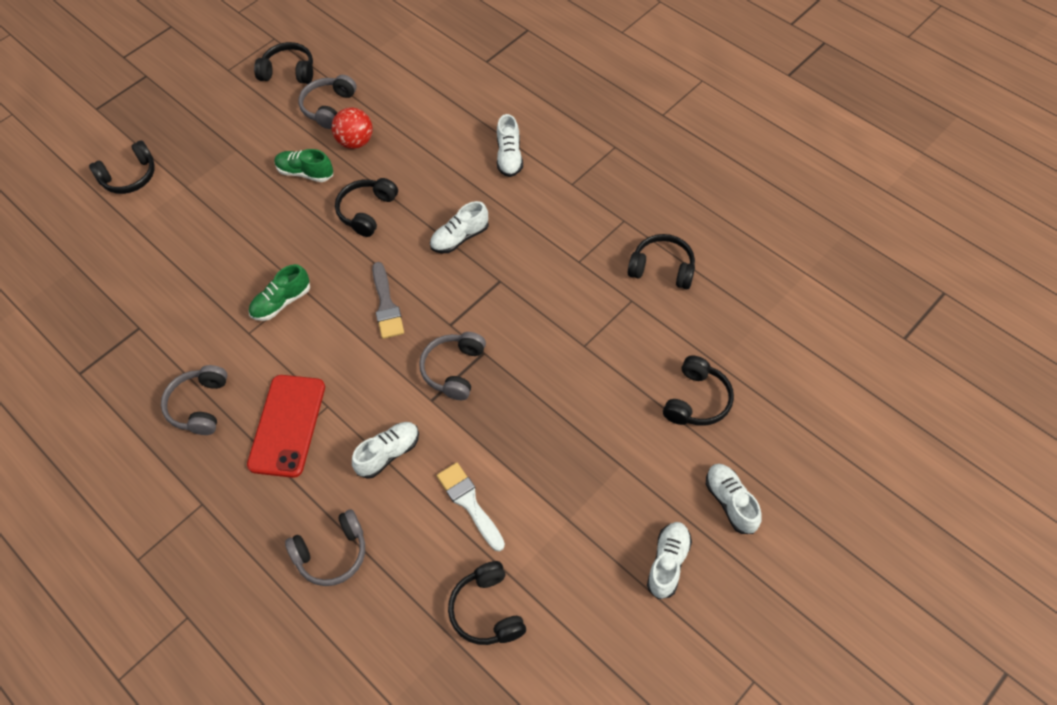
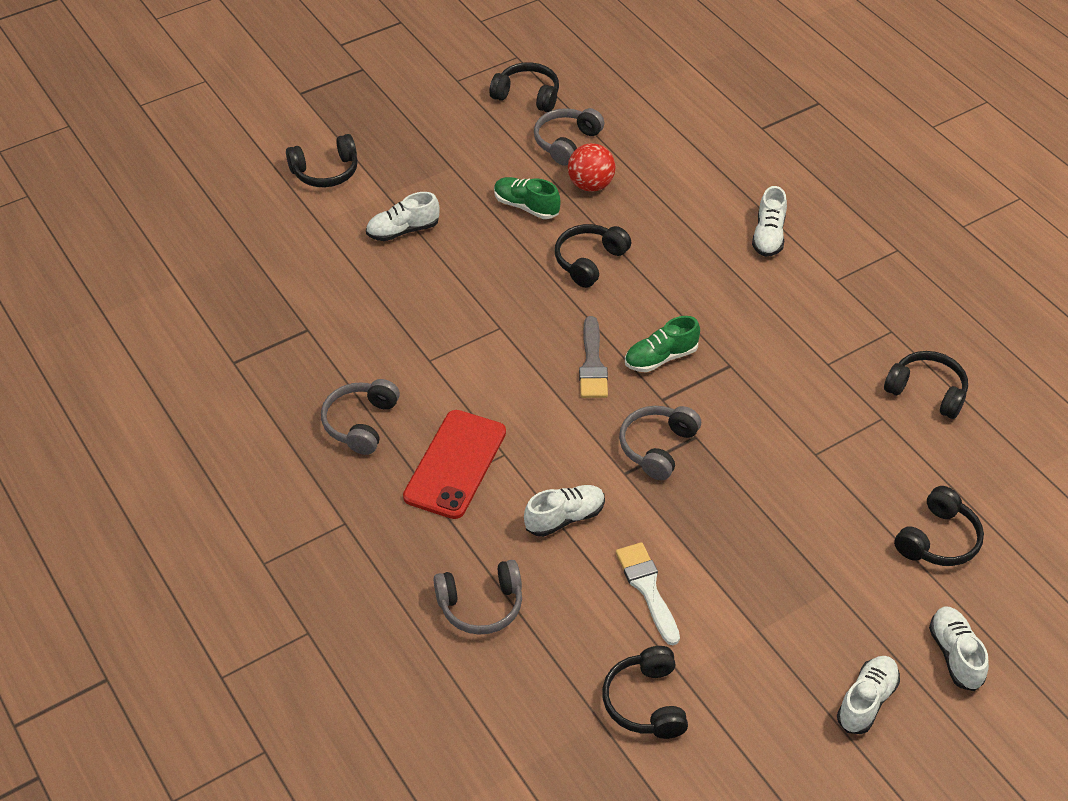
camera: 10 degrees right, 10 degrees down
(281, 302) = (473, 336): green shoe -> green shoe (660, 358)
(460, 238) = (692, 310): white shoe -> white shoe (403, 230)

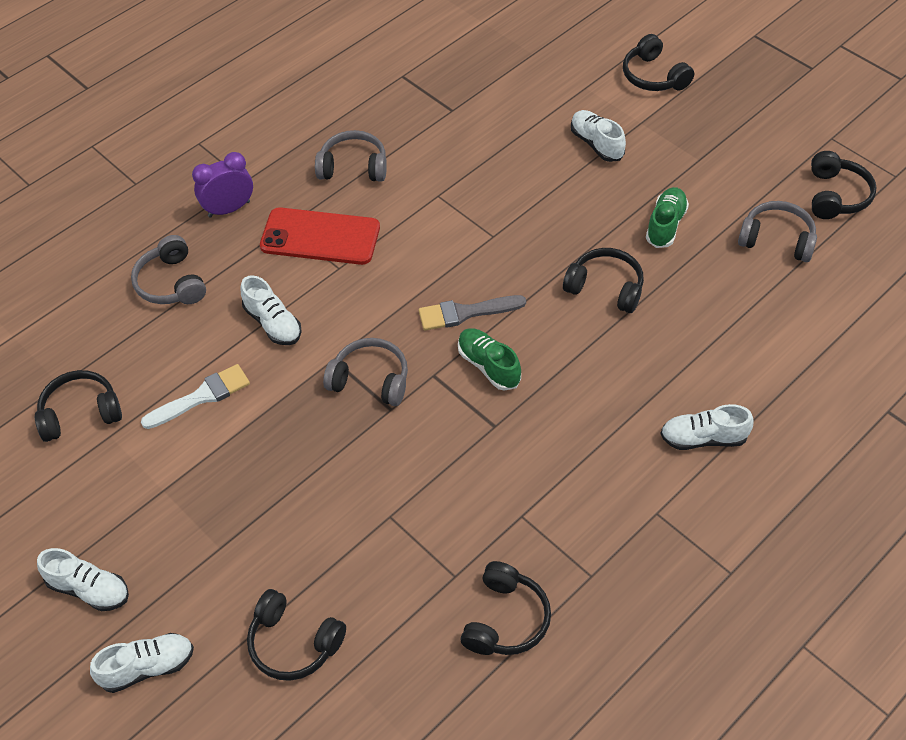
camera: 80 degrees right, 5 degrees up
(384, 542) = (229, 209): none -> purple clock
(590, 185) = (719, 270): red ball -> none

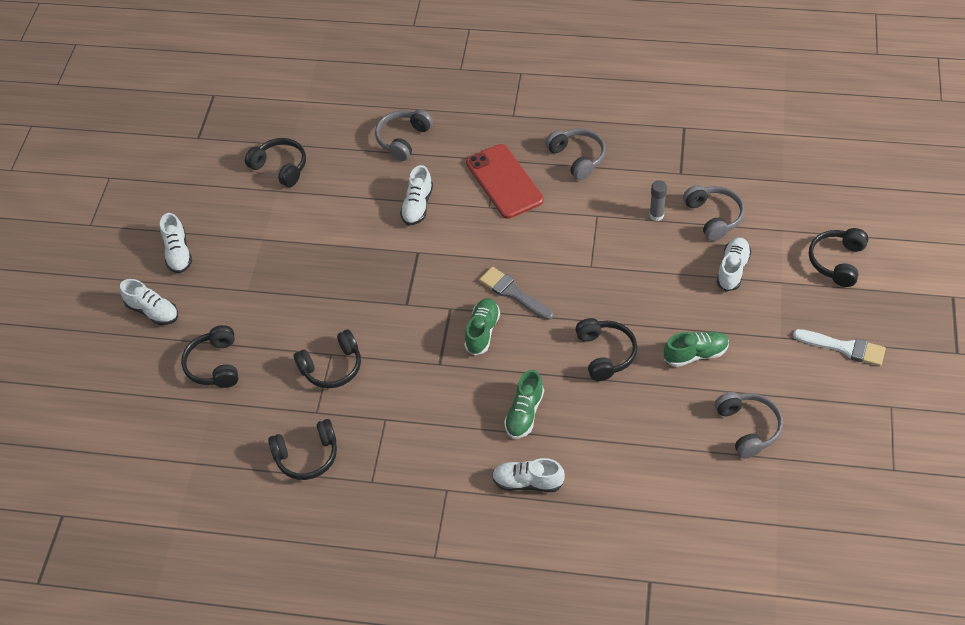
camera: 55 degrees right, 0 degrees up
(202, 396) = (337, 211): white brush -> white brush (844, 348)
(229, 209) = (483, 124): purple clock -> none
(370, 380) = (418, 280): grey headphones -> grey headphones (713, 217)
(482, 155) = (656, 215): none -> grey glue stick
(619, 391) = (524, 413): none -> green shoe
(703, 438) = (527, 482): white shoe -> white shoe turned 45 degrees counterclockwise
(836, 195) = (831, 441): black headphones -> black headphones (332, 367)

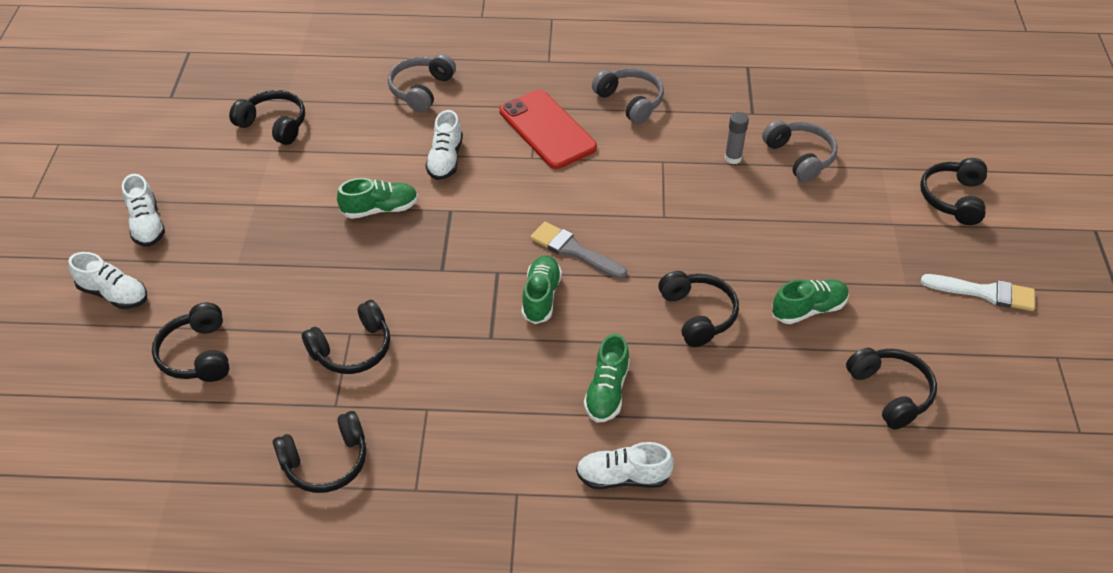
camera: 10 degrees left, 5 degrees down
(361, 248) = (380, 209): none -> green shoe
(732, 269) = (833, 212): white shoe -> none
(748, 428) = (890, 392): grey headphones -> black headphones

